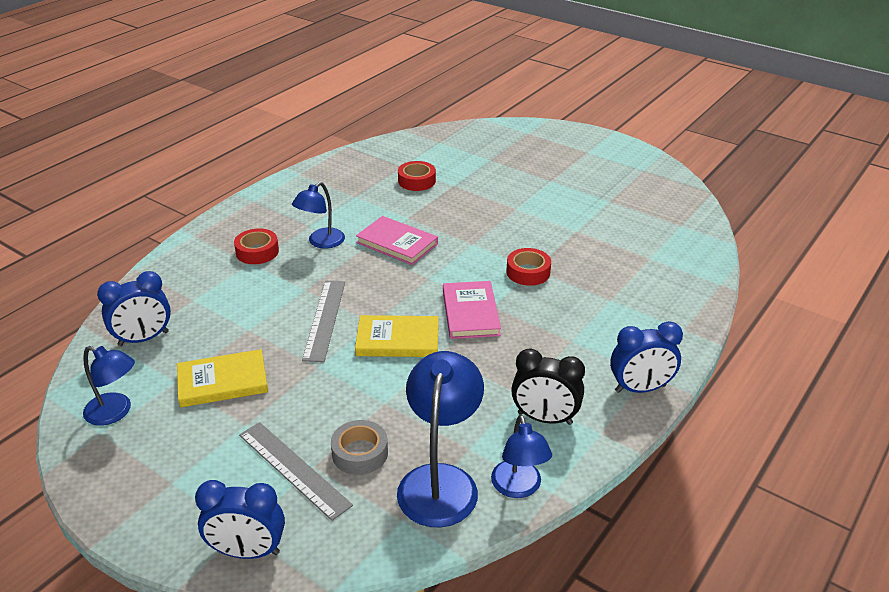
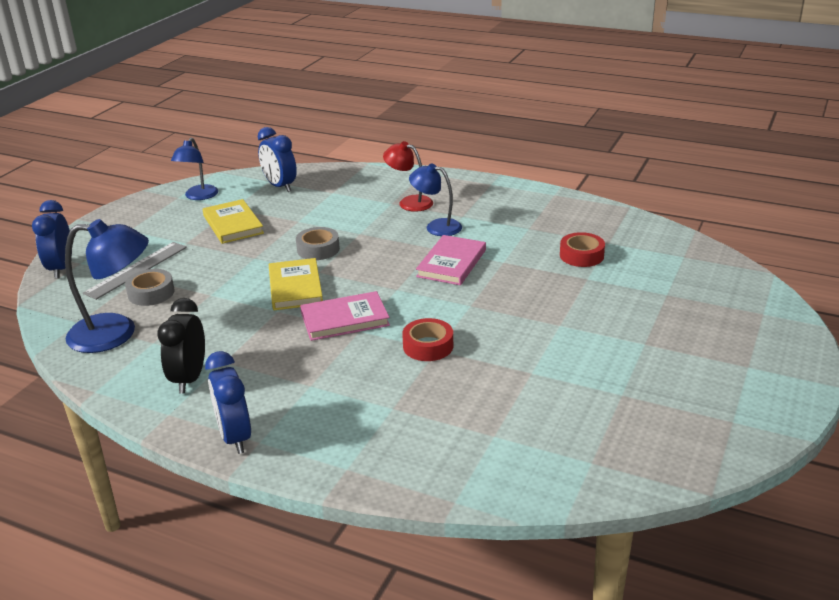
camera: 80 degrees right, 5 degrees down
(257, 252) = (409, 202): red tape -> red lamp
(325, 319) = (318, 249): grey ruler -> grey tape
(518, 488) = (103, 373): blue lamp -> none

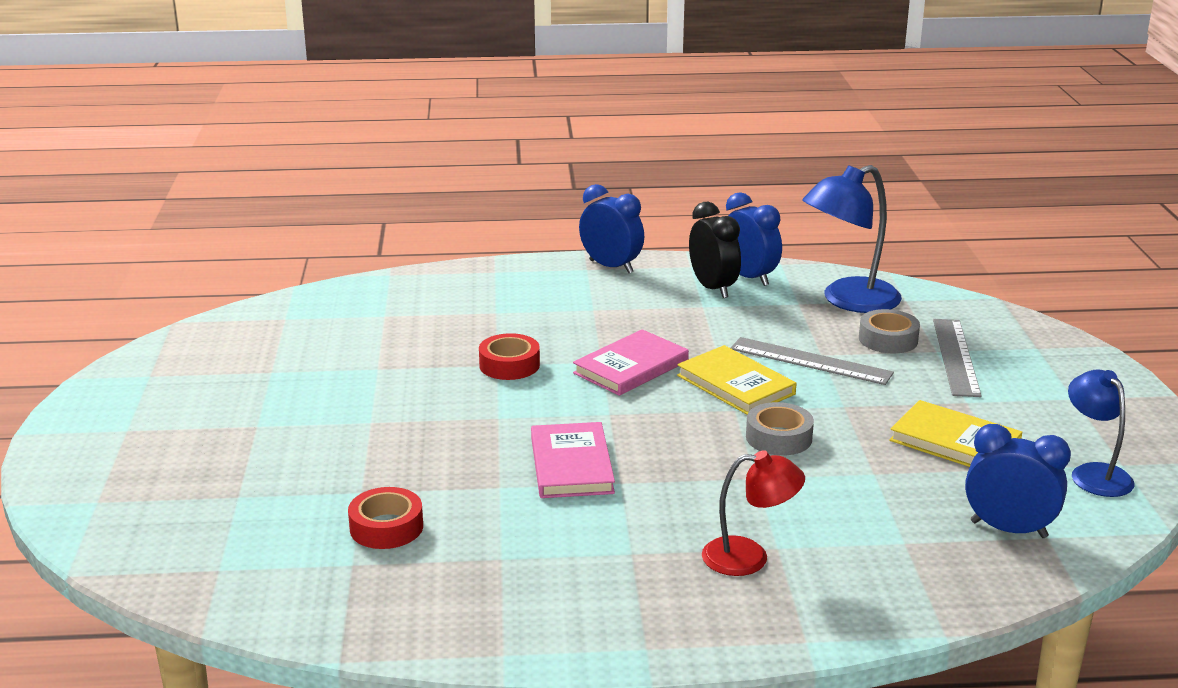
camera: 150 degrees right, 5 degrees down
(61, 268) = (1042, 337): blue clock -> blue clock (749, 277)
(225, 291) = (810, 361): none -> grey ruler
(436, 226) = (653, 520): blue lamp -> none

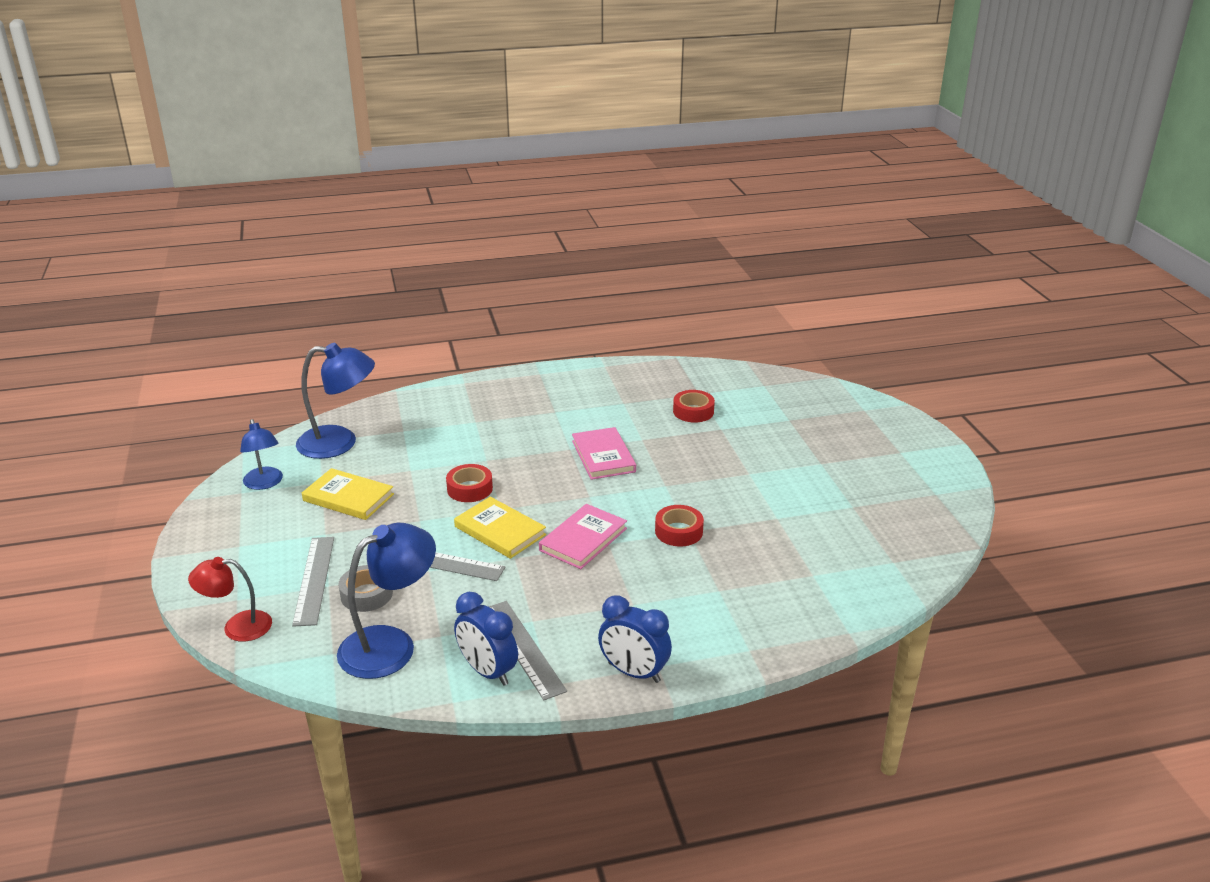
camera: 170 degrees right, 5 degrees up
(713, 288) = (524, 648): black clock -> grey ruler
(749, 557) = (491, 415): red lamp -> red lamp (237, 627)
(778, 438) = (469, 489): grey tape -> red tape
(1008, 529) = (339, 443): blue clock -> blue lamp

